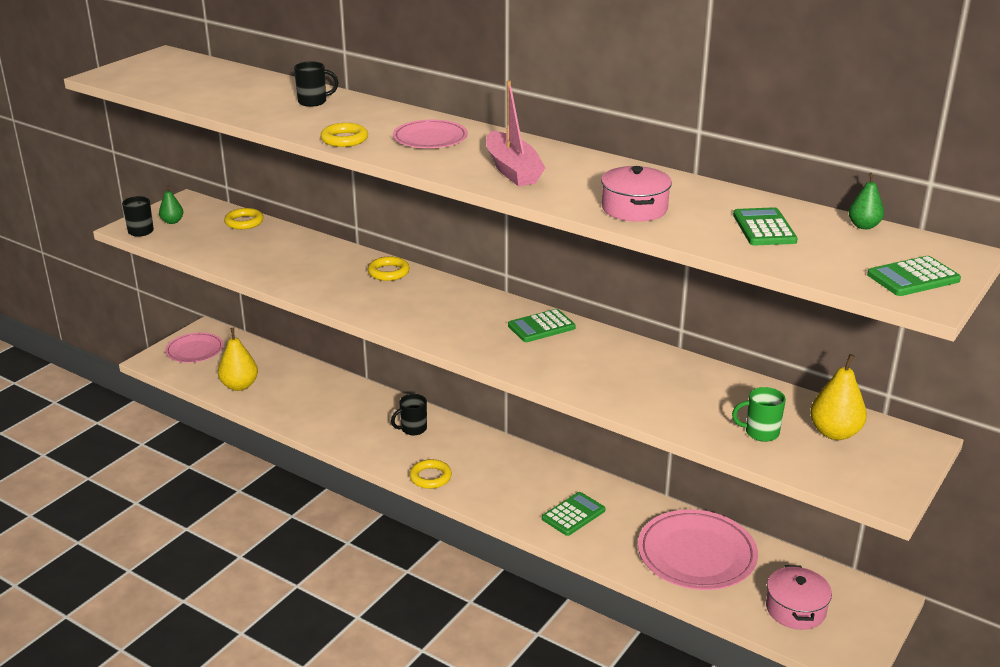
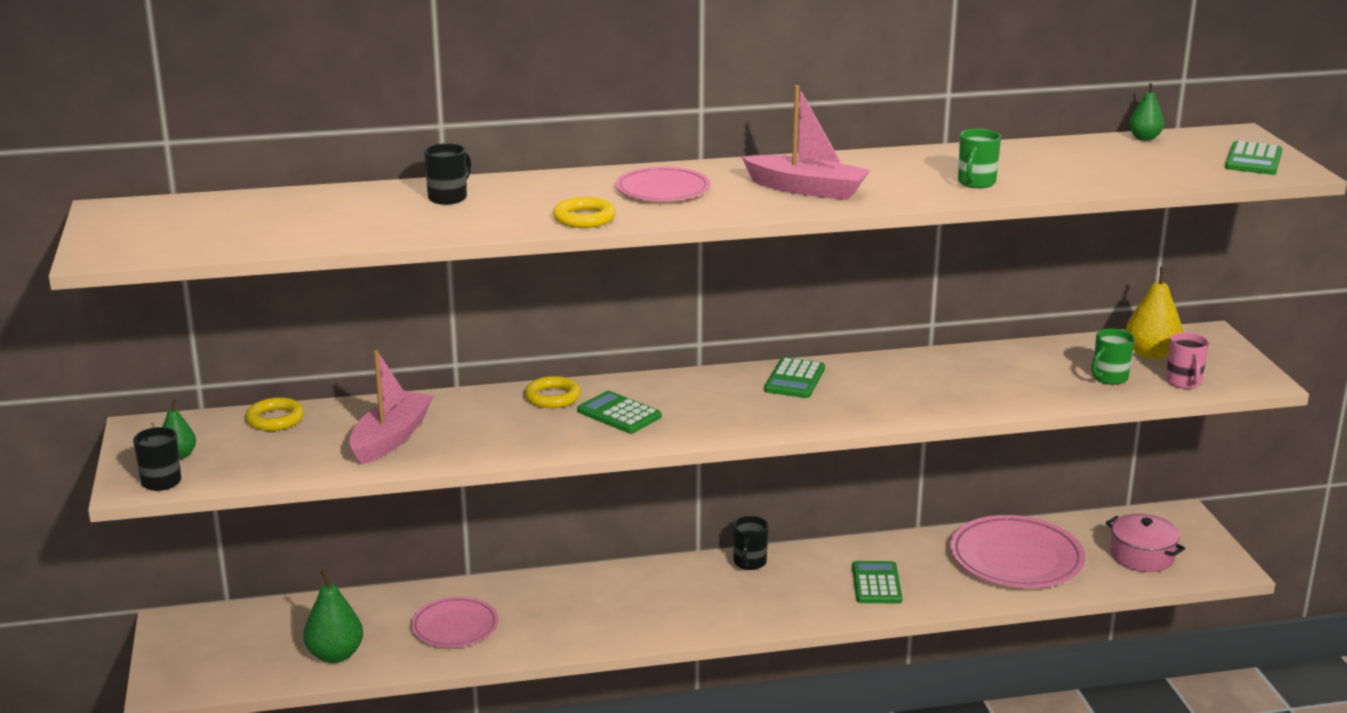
camera: 45 degrees left, 5 degrees down
(195, 350) = (203, 650): pink plate -> pink plate (455, 626)
(239, 386) = (335, 655): yellow pear -> green pear
(270, 257) = (391, 438): none -> pink boat
(413, 429) = (606, 594): black mug -> black mug (749, 563)
(430, 477) = (701, 625): yellow ring -> none
(634, 208) = (976, 183): pink pot -> green mug
(764, 228) = (1093, 163): green calculator -> green calculator (619, 414)
(815, 466) = (1184, 382): none -> pink mug

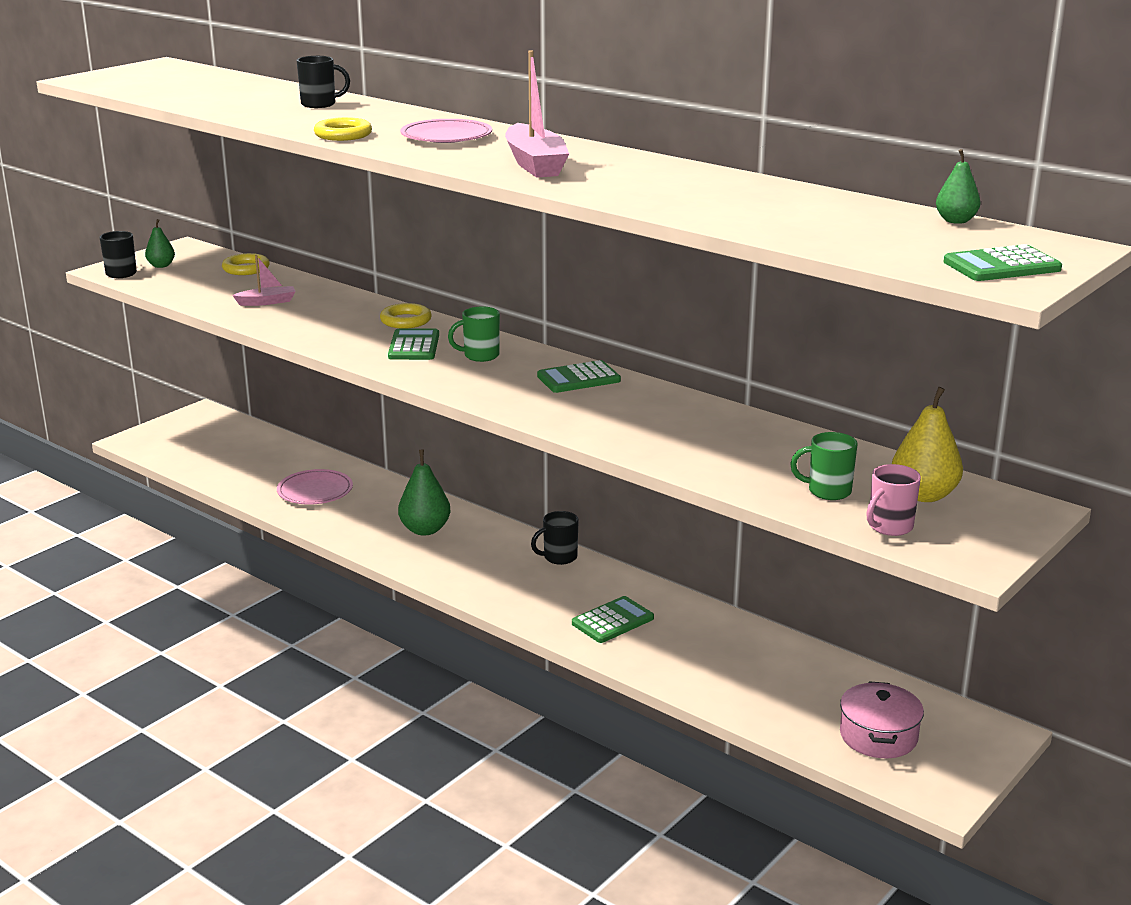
camera: 50 degrees right, 0 degrees up
(335, 655) = (230, 470): green pear -> green pear (425, 530)
(391, 438) = (267, 302): pink boat -> pink boat, size x0.57
(976, 183) = (672, 199): green mug -> green mug (480, 356)
(1016, 558) = (761, 671): pink plate -> none

